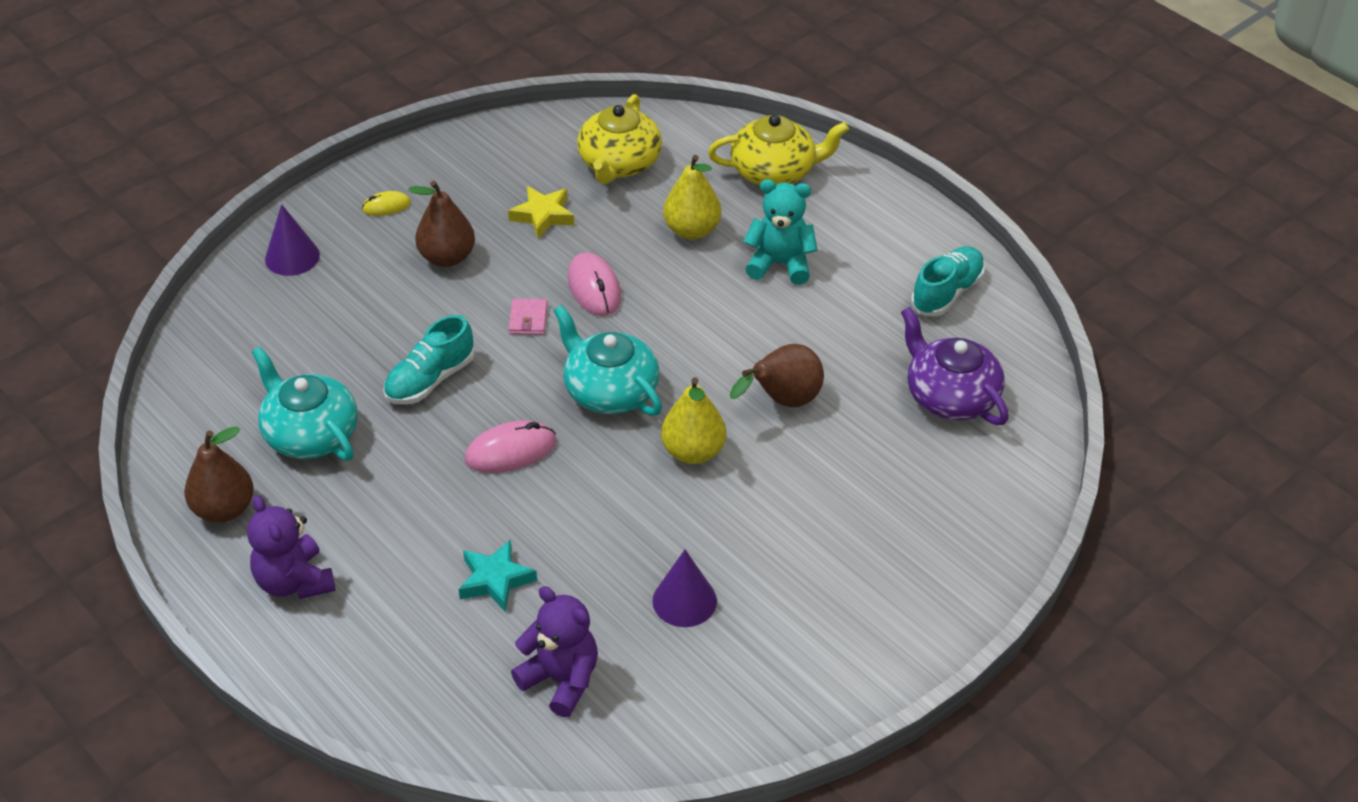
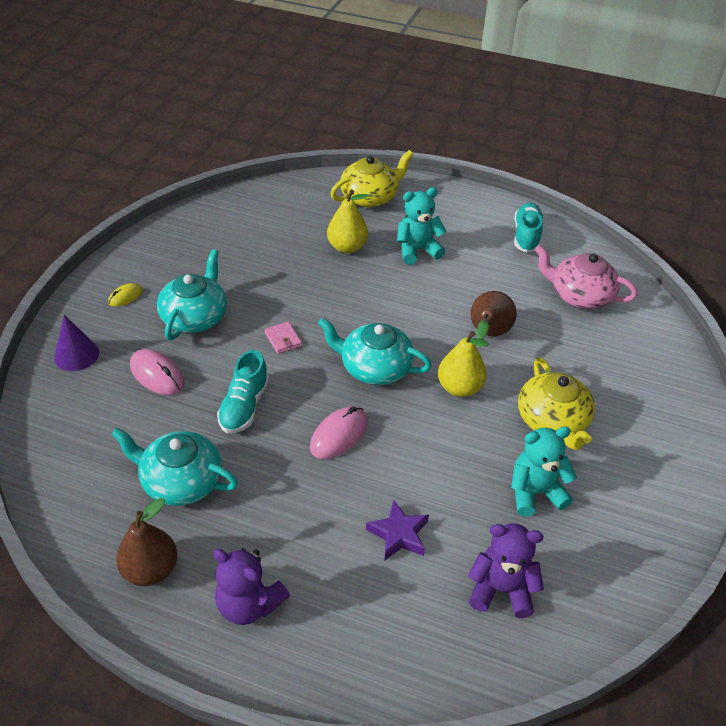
camera: 30 degrees left, 0 degrees up
(447, 257) = (195, 317): brown pear -> turquoise teapot
(495, 580) = (398, 534): turquoise star -> purple star
(543, 216) = (242, 268): yellow star -> none
(594, 288) = (312, 304): pink mouse -> pink mouse (157, 375)
(619, 164) = (269, 221): yellow teapot -> yellow teapot (552, 421)
(684, 601) = (535, 492): purple cone -> turquoise teddy bear
(950, 396) = (580, 295): purple teapot -> pink teapot

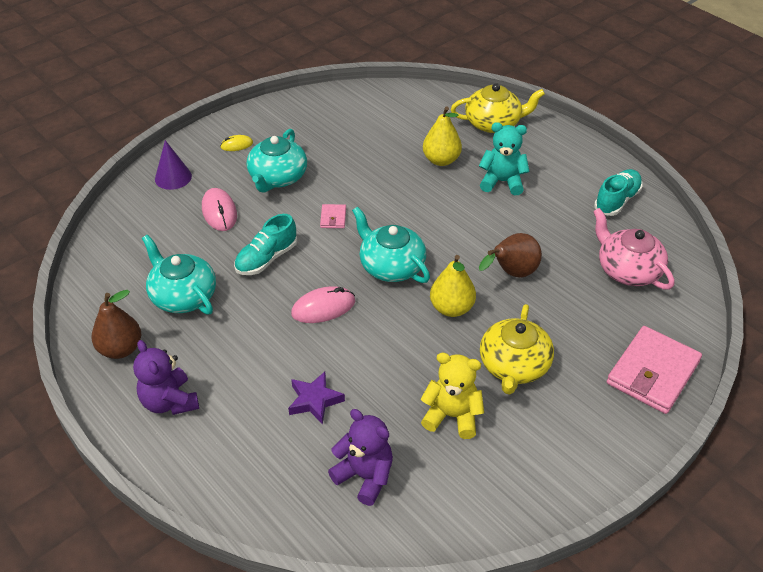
camera: 30 degrees right, 0 degrees up
(195, 317) = (277, 177): turquoise teapot -> turquoise teapot turned 150 degrees clockwise
(535, 492) = (452, 416): turquoise teddy bear -> yellow teddy bear
(665, 380) = (653, 373): none -> pink wallet

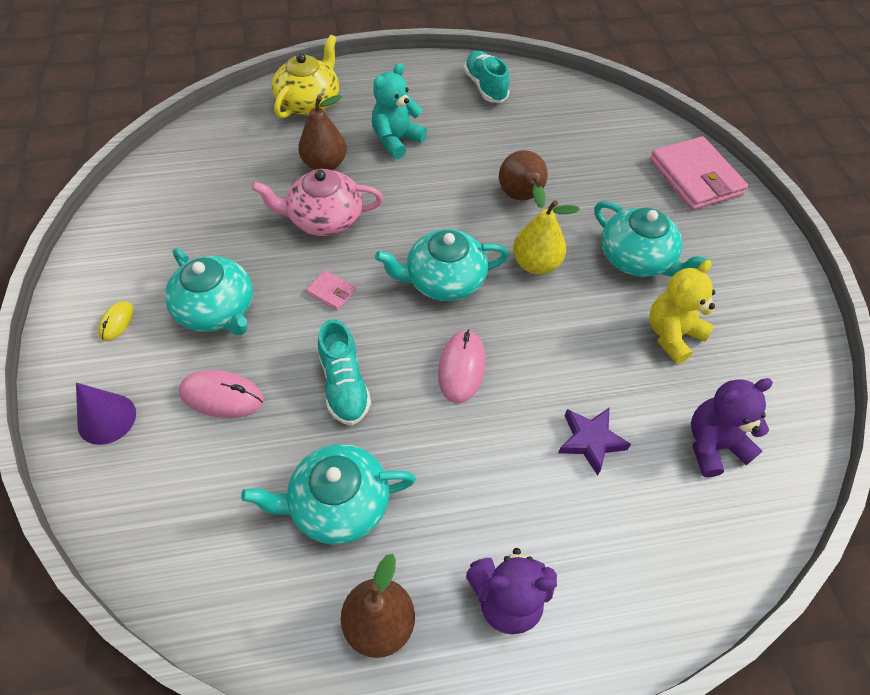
camera: 60 degrees left, 10 degrees up
(441, 160) = (324, 164): yellow pear -> brown pear
(514, 366) = (636, 258): yellow teapot -> turquoise teapot
(627, 270) = (572, 127): pink teapot -> pink teapot (324, 219)

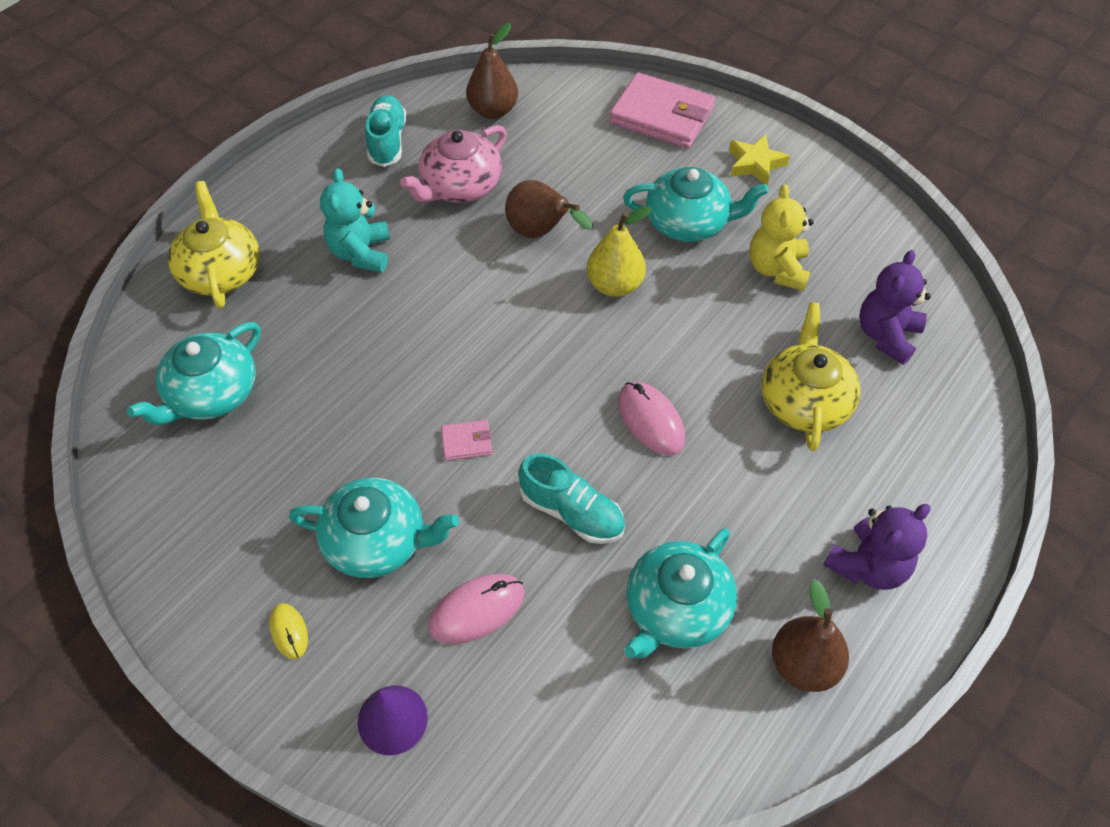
camera: 40 degrees left, 0 degrees up
(324, 164) = (316, 325): brown pear -> brown pear (493, 110)
(324, 219) = (379, 379): pink teapot -> pink teapot (460, 186)
(444, 280) = (554, 356): turquoise teapot -> turquoise teapot (212, 393)
(485, 87) = (387, 141): turquoise shoe -> turquoise shoe turned 60 degrees clockwise
(590, 441) = (804, 401): purple star -> yellow teapot
(736, 252) = (755, 164): none -> yellow star

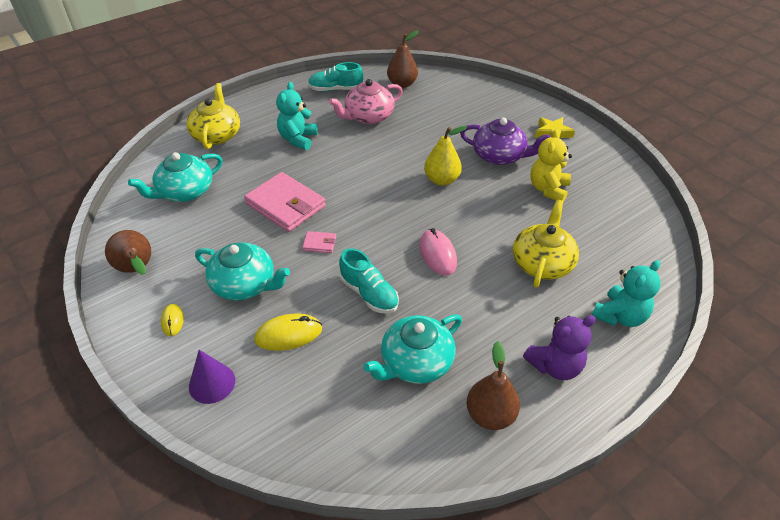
camera: 15 degrees right, 10 degrees down
(387, 141) = (335, 89): turquoise shoe -> turquoise shoe turned 105 degrees counterclockwise
(476, 610) = (288, 334): pink mouse -> yellow mouse
(540, 233) = (406, 146): brown pear -> brown pear (137, 270)
(661, 115) = (502, 101): pink wallet -> pink wallet (286, 205)
(688, 222) = (499, 156): turquoise teapot -> purple teapot
(886, 335) = (610, 237): purple teddy bear -> none
(932, 464) = (620, 316): none -> turquoise teddy bear

